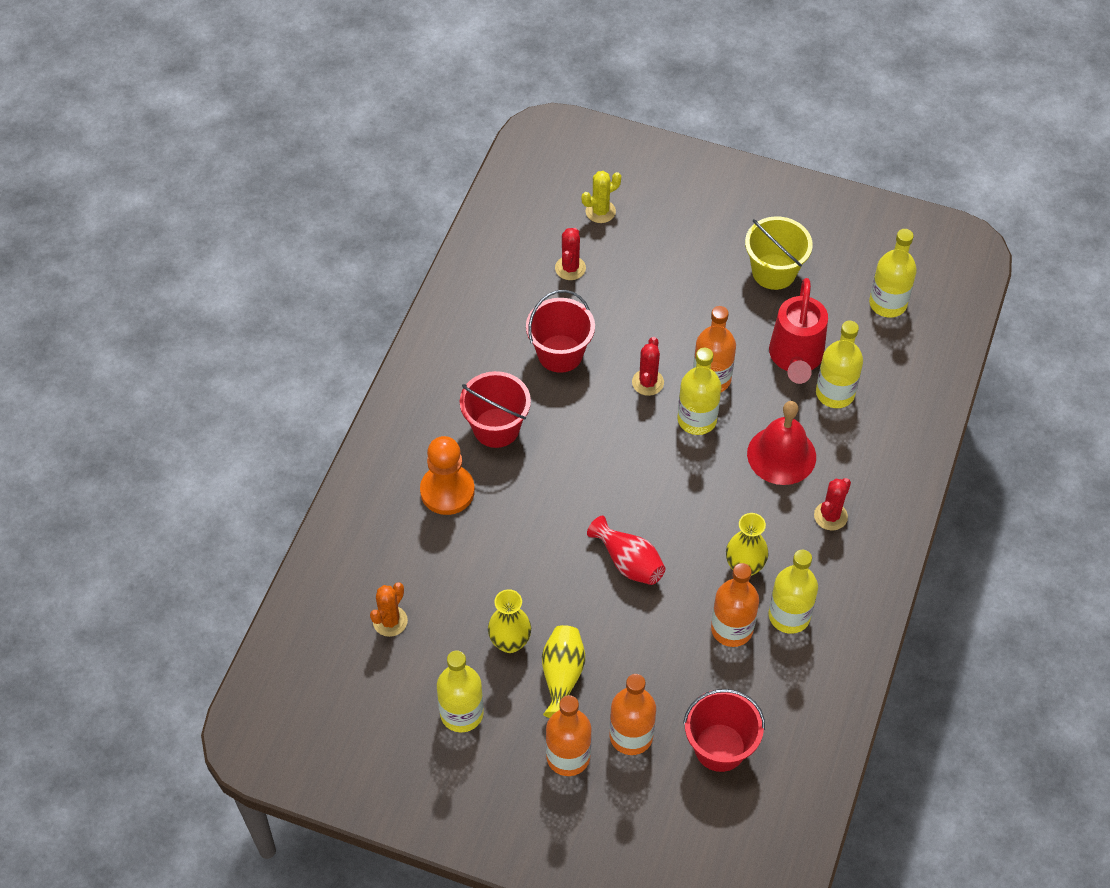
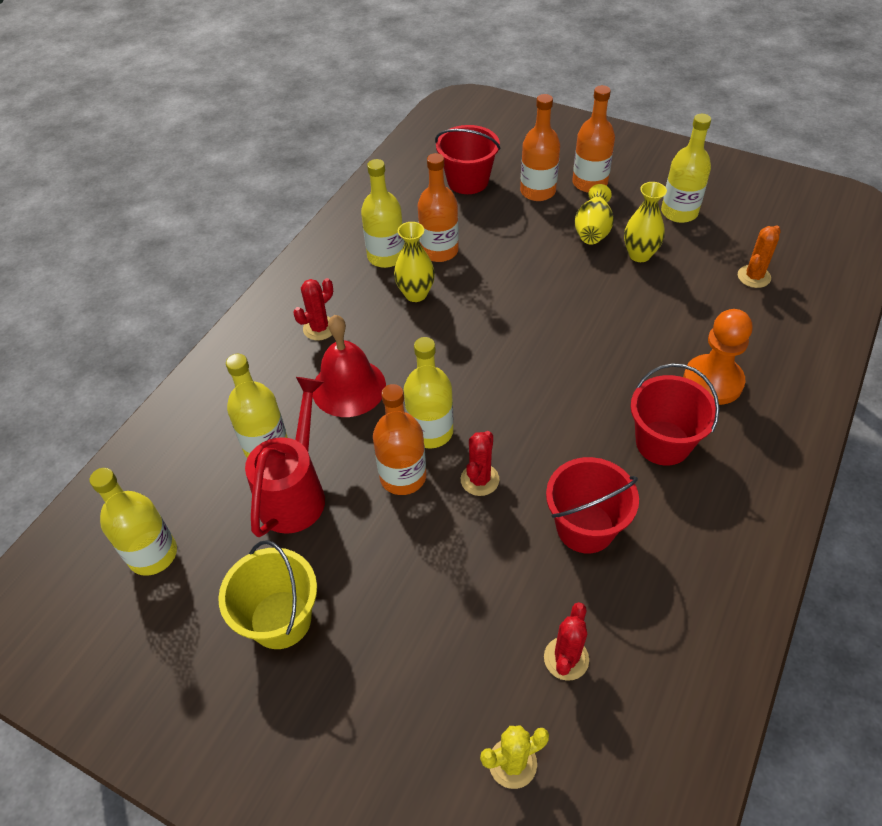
camera: 170 degrees left, 5 degrees down
(628, 562) = (525, 305): red vase -> none

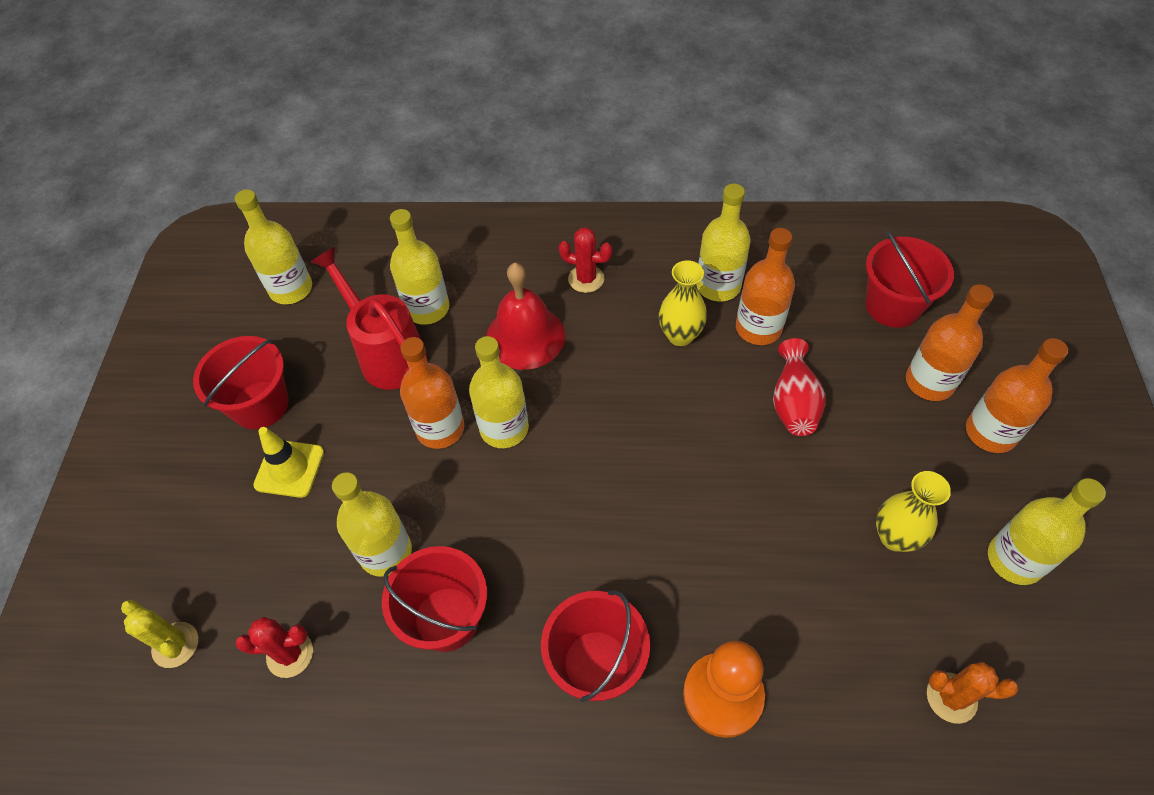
camera: 65 degrees right, 5 degrees up
(280, 619) = (260, 405): yellow bucket -> red bucket
(295, 493) = (387, 354): red watering can -> red watering can turned 120 degrees counterclockwise
(372, 611) = (289, 468): none -> yellow traffic cone
(479, 479) = (465, 496): red cactus -> none
(503, 554) = (385, 552): none -> yellow bottle
(513, 258) = (793, 402): none -> red vase
(593, 230) = (903, 467): yellow vase -> none

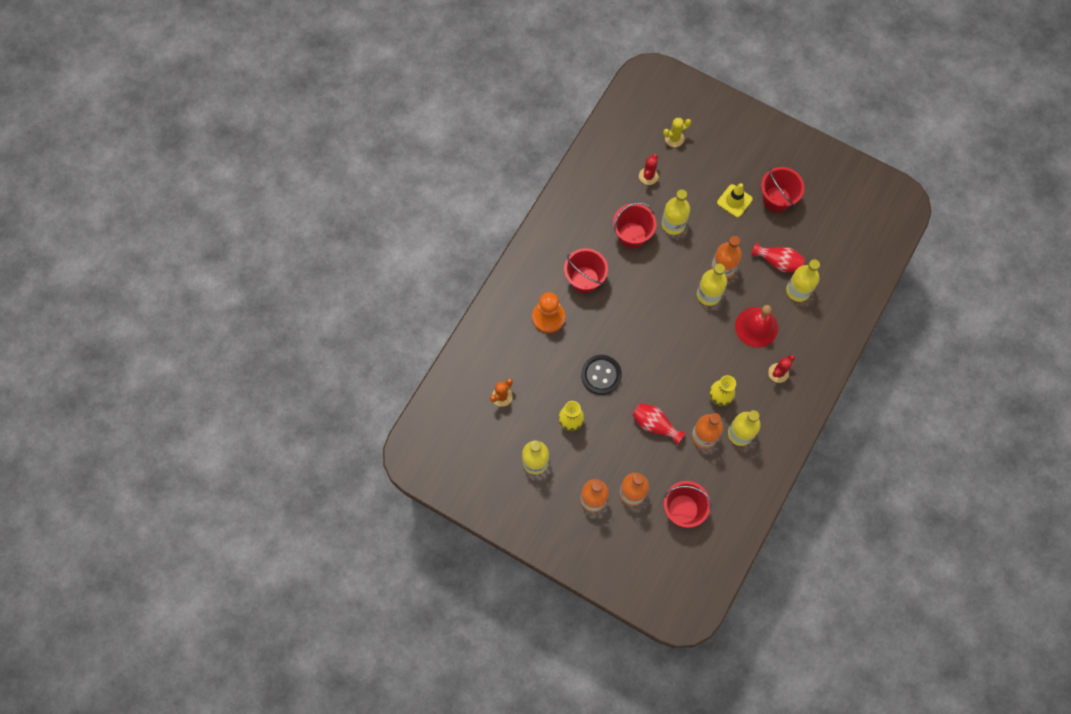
camera: 115 degrees right, 15 degrees up
(291, 289) = (844, 233): yellow bottle -> none
(387, 354) = (778, 262): red watering can -> red vase
(770, 530) = (601, 375): none -> black button

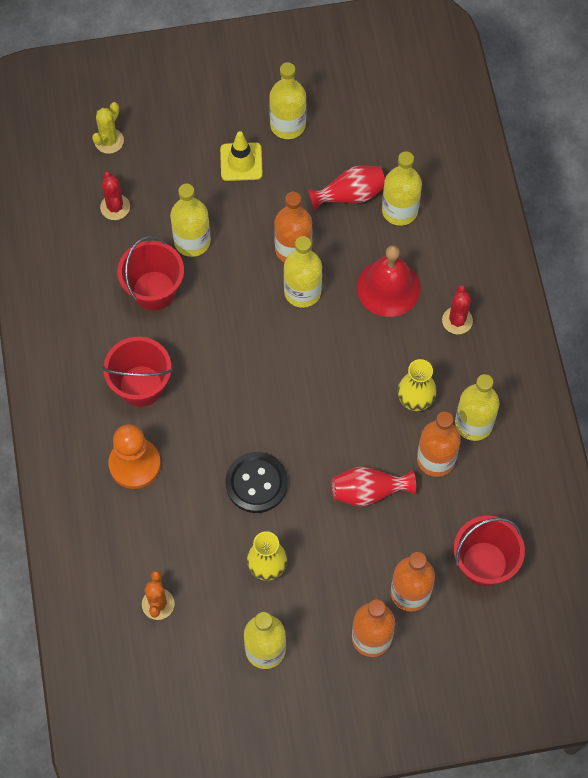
camera: 40 degrees left, 5 degrees down
(776, 199) = (288, 125): red bucket -> yellow bottle

